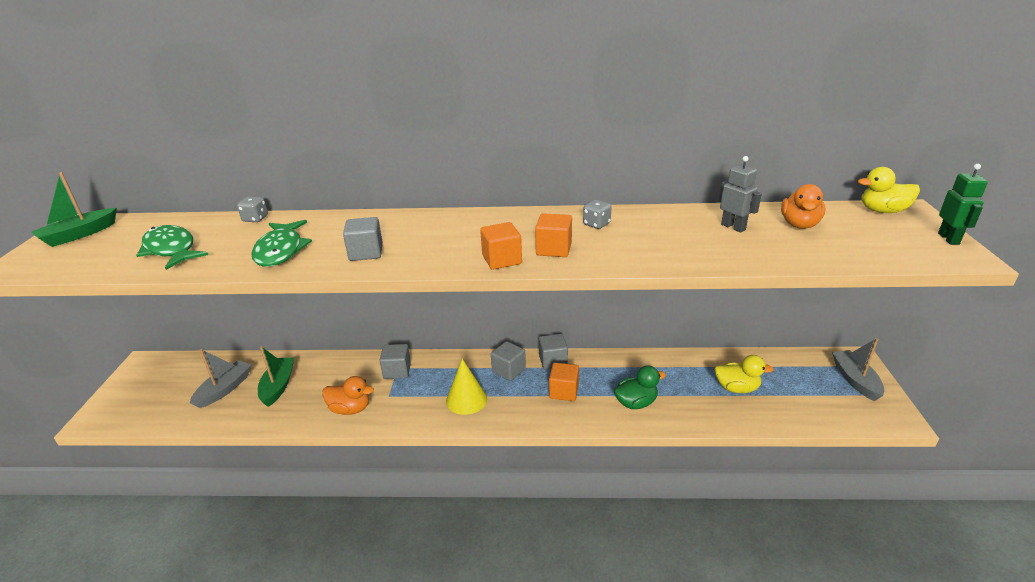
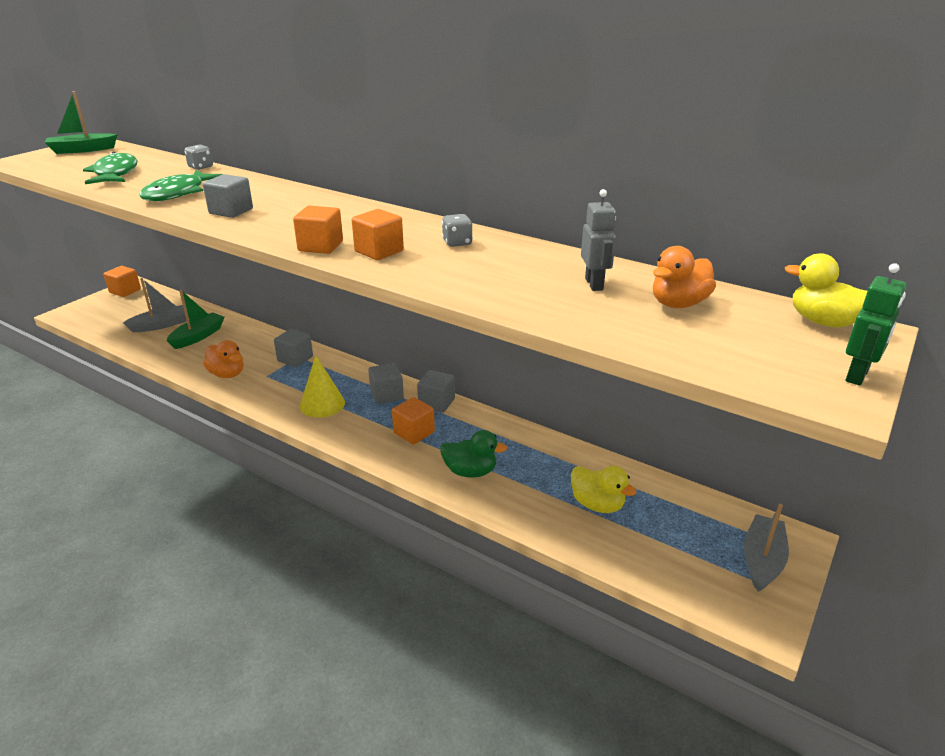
camera: 30 degrees right, 0 degrees up
(139, 371) = (125, 291): none -> orange cube

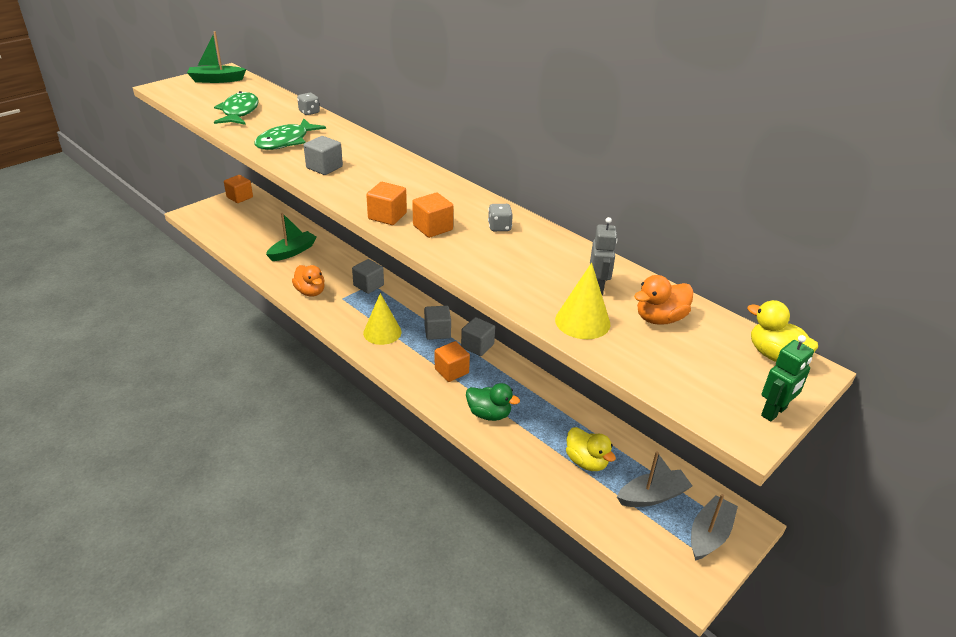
camera: 10 degrees right, 5 degrees up
(161, 325) = (265, 236): grey boat -> grey boat (652, 496)
(592, 317) = (582, 321): none -> yellow cone

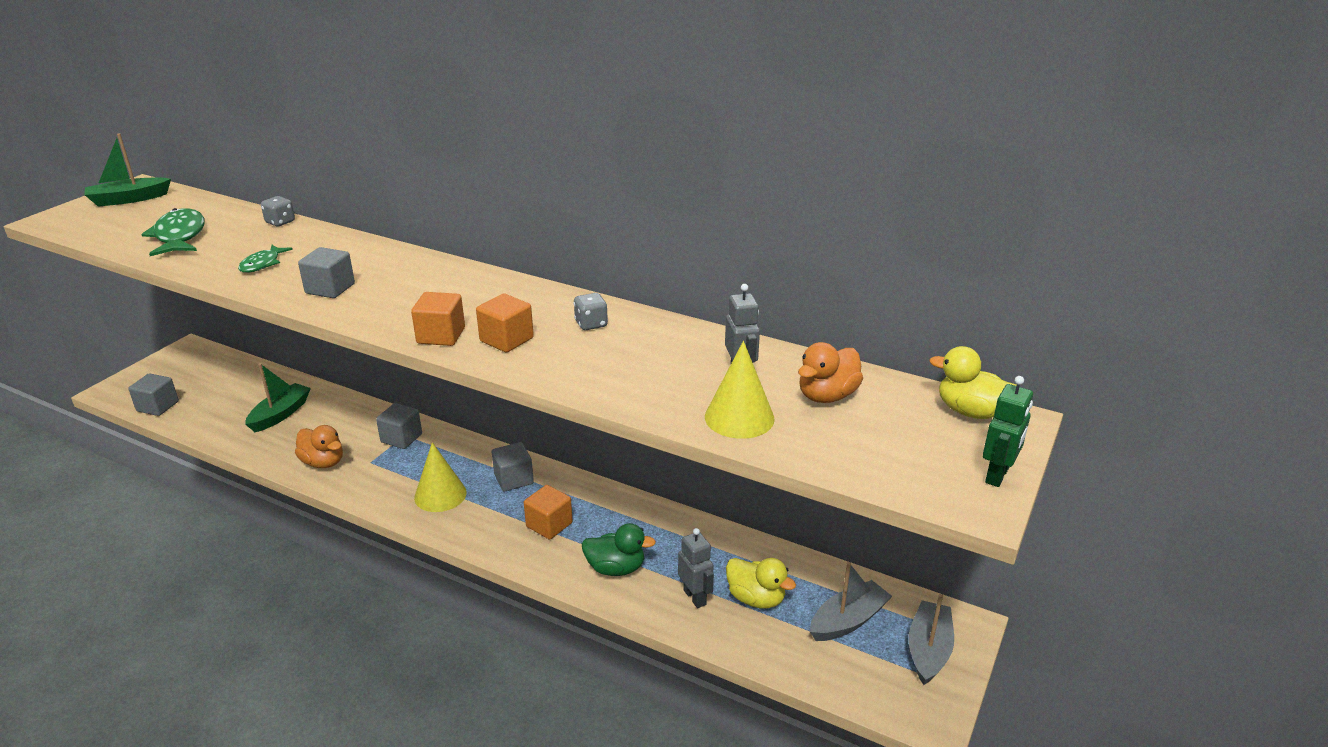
camera: 15 degrees left, 5 degrees down
(240, 197) = (179, 356): orange cube -> none
(286, 141) = (262, 264): green fish -> green fish, size x0.58
(477, 346) = (571, 486): grey cube -> grey cube (158, 406)
(540, 449) = (695, 597): none -> grey robot

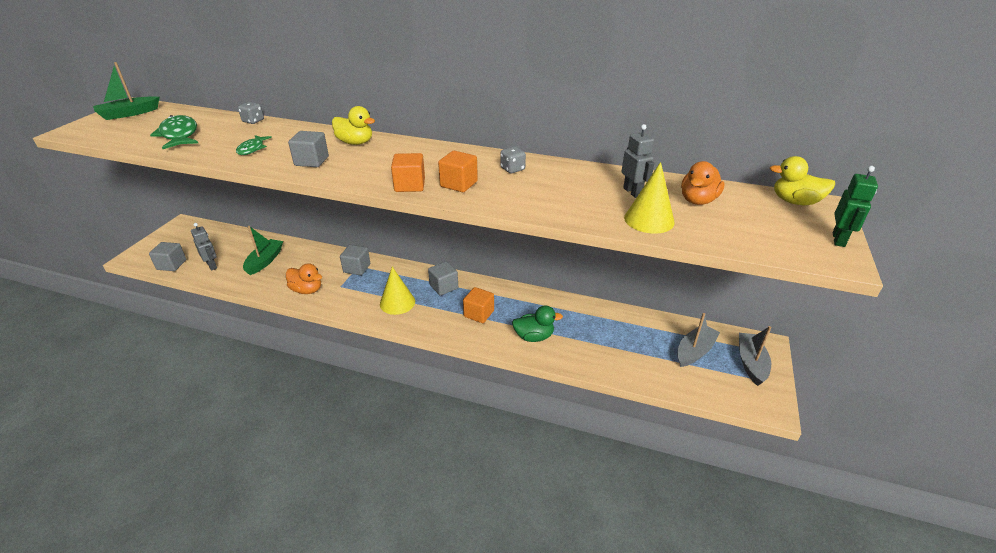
camera: 10 degrees left, 5 degrees up
(695, 597) = (592, 349): grey robot -> grey robot (212, 265)
(756, 598) = (631, 344): yellow duck -> yellow duck (355, 143)

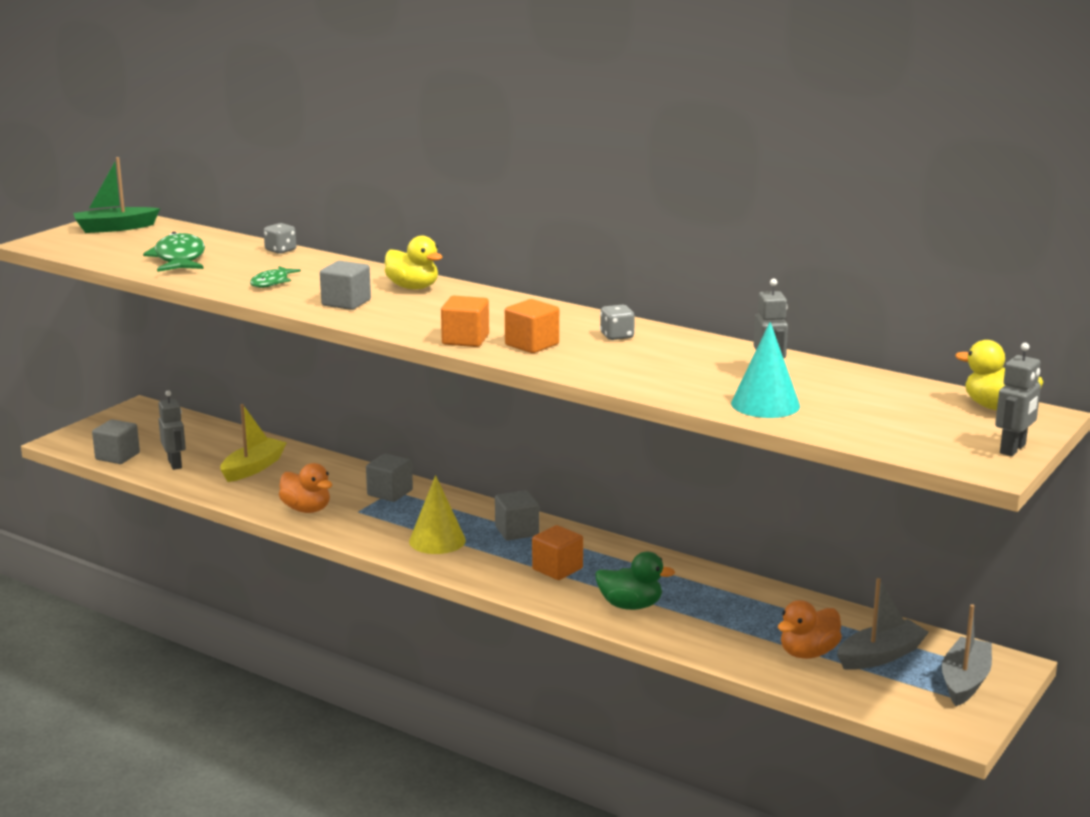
camera: 15 degrees right, 15 degrees down
(265, 261) = (253, 468): green boat -> yellow boat
(649, 220) = (765, 404): yellow cone -> turquoise cone
(698, 200) = (854, 393): orange duck -> orange duck (808, 653)
(839, 239) = (1013, 449): green robot -> grey robot

